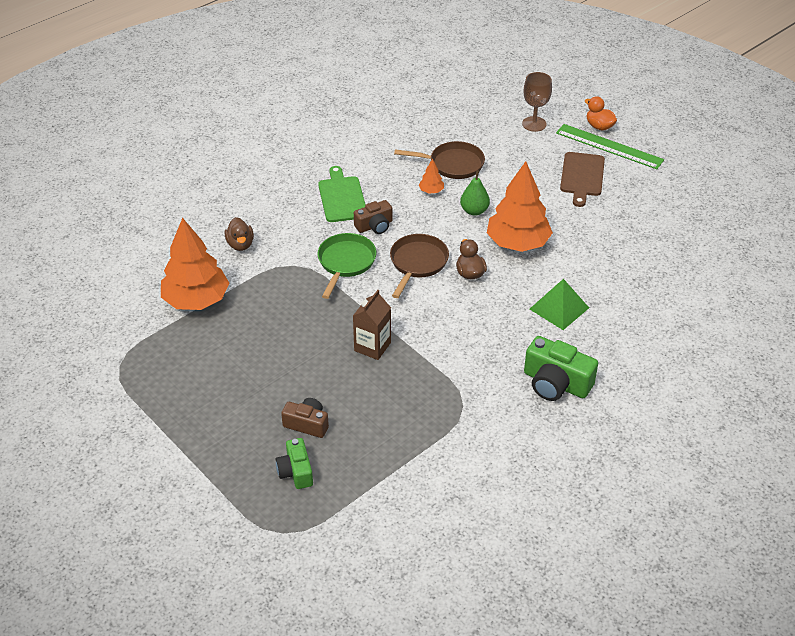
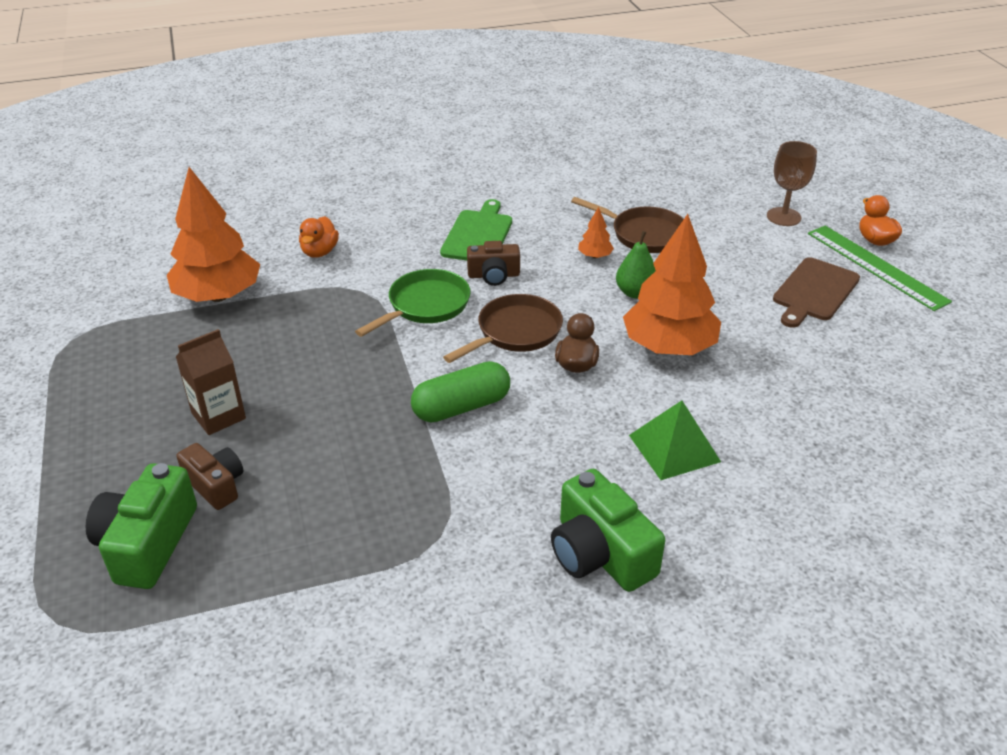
camera: 25 degrees right, 5 degrees down
(240, 244) = (319, 252): brown duck -> orange duck
(296, 471) = (147, 543): green camera -> green camera, size x1.60
(372, 346) = (378, 415): brown carton -> brown carton (218, 416)
(419, 324) = (461, 407): none -> green capsule

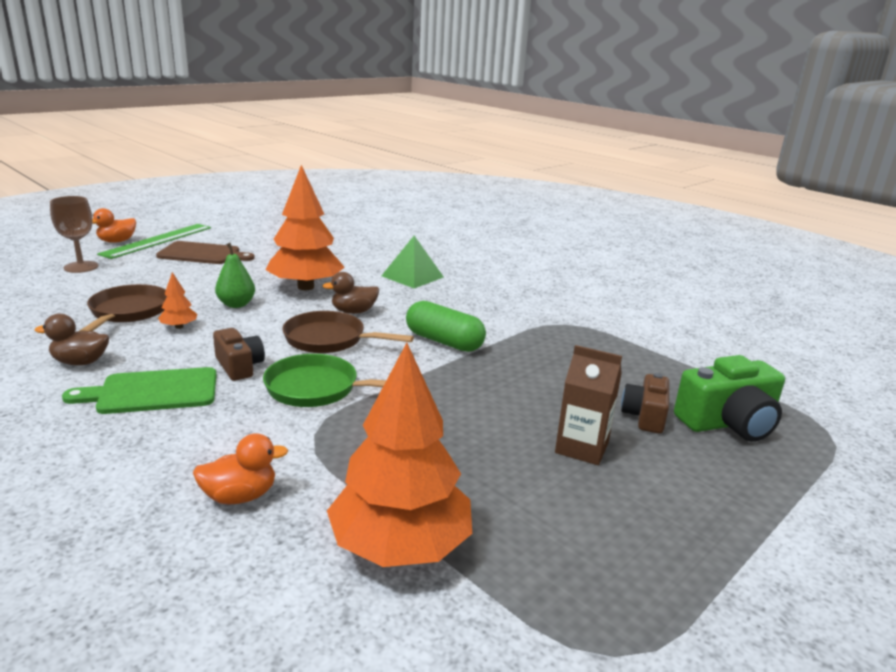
camera: 120 degrees left, 15 degrees down
(549, 210) = (80, 362): none -> brown duck
(600, 553) = (517, 284): green camera -> none

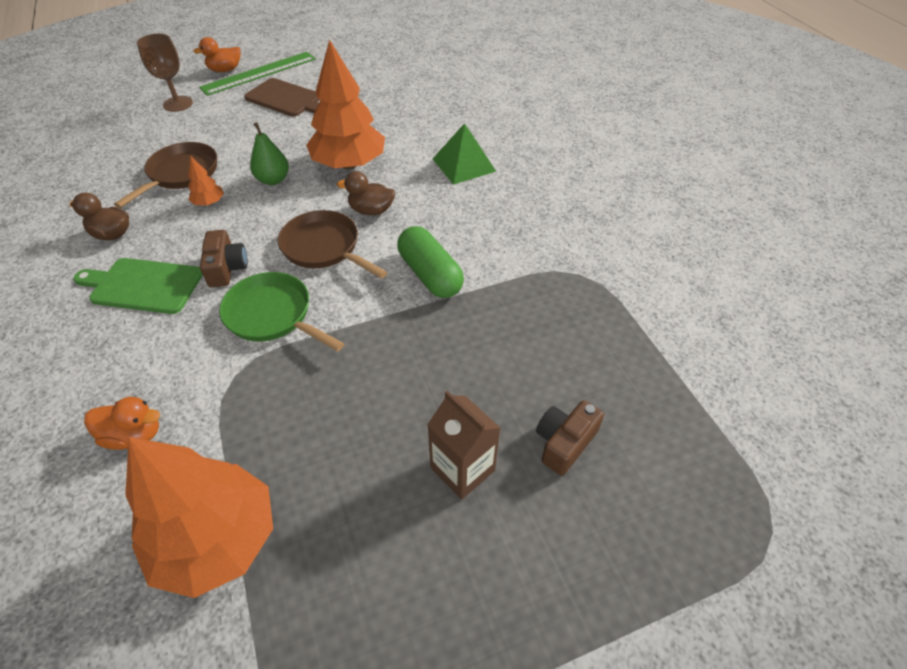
camera: 25 degrees right, 25 degrees up
(728, 423) = (654, 482): green camera -> none

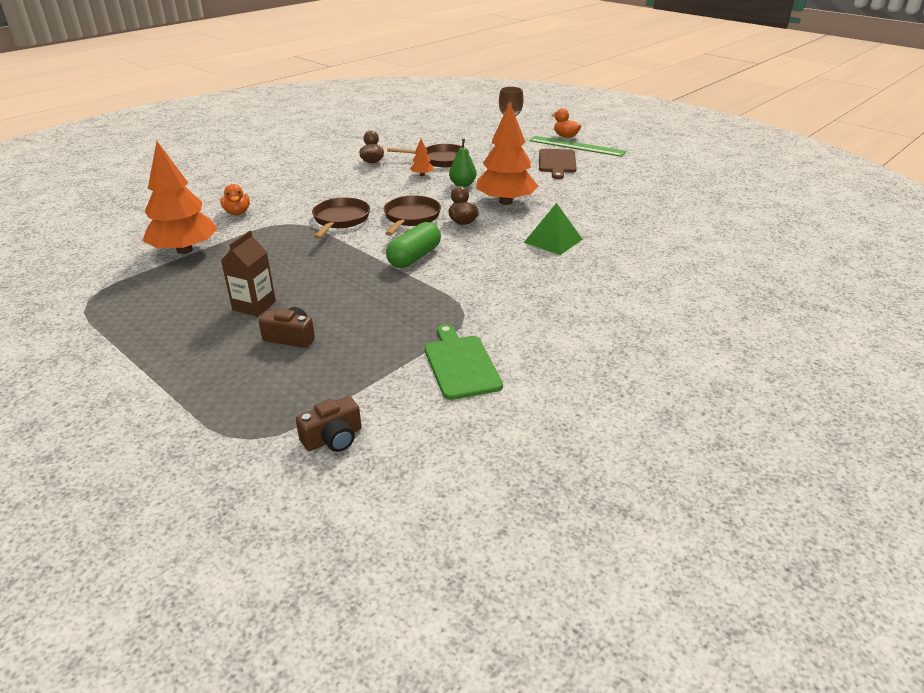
camera: 65 degrees right, 15 degrees down
(143, 285) = (339, 181): green cutting board -> green cutting board (461, 364)
(227, 268) = (369, 196): brown camera -> brown camera (333, 438)
(273, 315) = (340, 220): green pan -> brown pan

